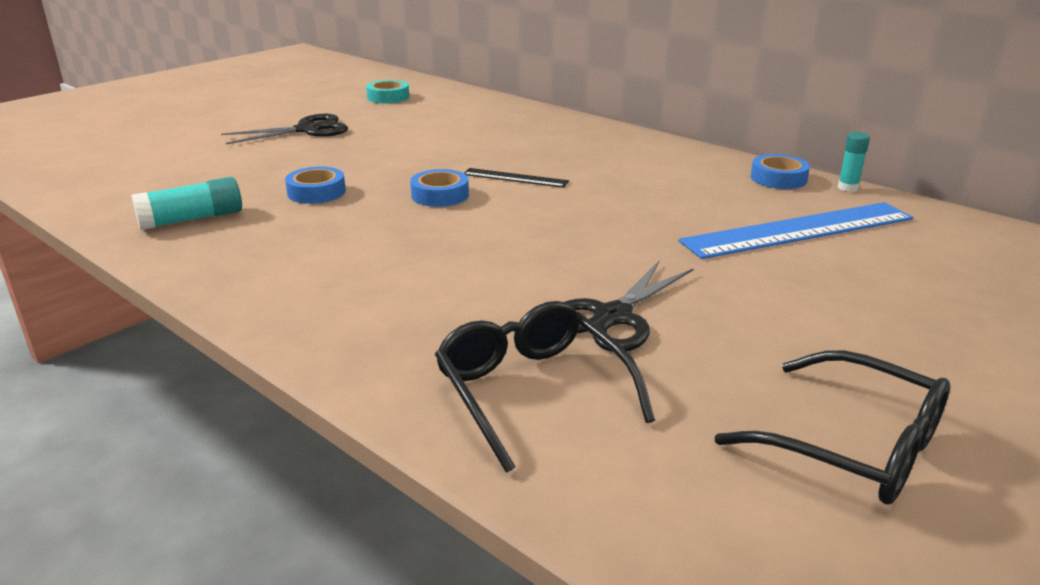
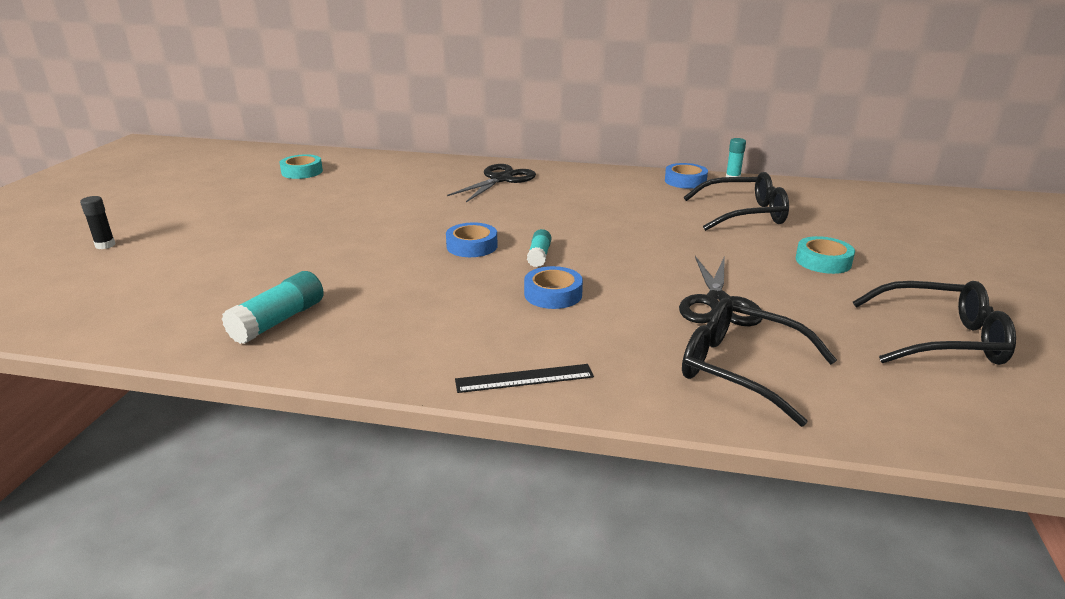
camera: 30 degrees left, 0 degrees up
(161, 129) = (105, 245): none -> black glue stick
(307, 130) = (268, 215): black scissors -> black scissors (500, 179)
(316, 192) = (362, 268): blue tape -> blue tape (553, 294)
(491, 220) = (539, 256): none -> turquoise glue stick
(515, 178) = (510, 219): black ruler -> black ruler (524, 378)
(798, 230) = (743, 214): blue ruler -> black glasses
(825, 309) = (823, 261): none -> turquoise tape

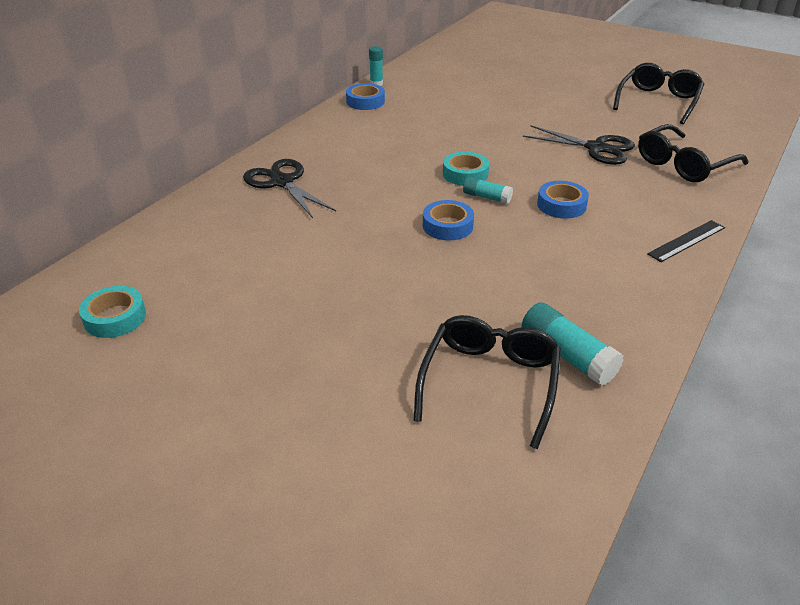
camera: 70 degrees left, 10 degrees up
(105, 245) = (275, 524): black glue stick -> none
(524, 378) = (687, 241): black ruler -> black ruler turned 45 degrees clockwise
(743, 214) = (452, 100): black glasses -> black glasses (489, 383)
(823, 261) = (547, 99): turquoise tape -> turquoise tape (465, 174)

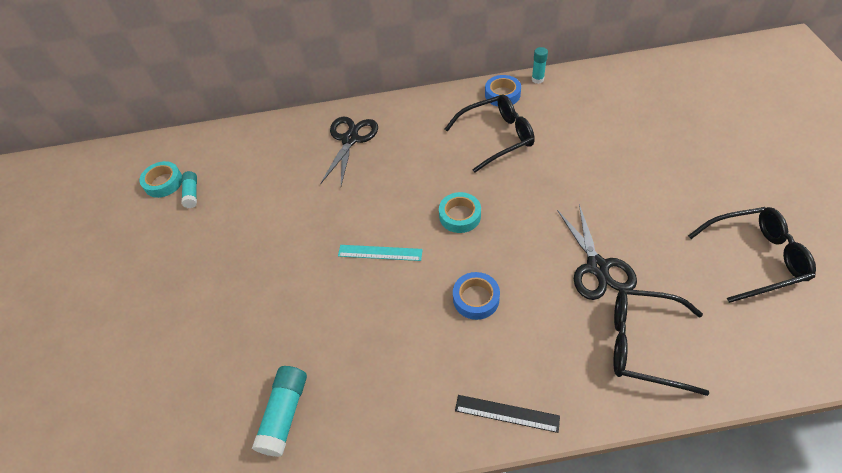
camera: 55 degrees right, 15 degrees up
(447, 226) = (380, 253): blue tape -> turquoise ruler
(486, 197) = (440, 248): turquoise glue stick -> turquoise glue stick (192, 193)
(489, 383) = (225, 387): black glasses -> black glasses (496, 137)

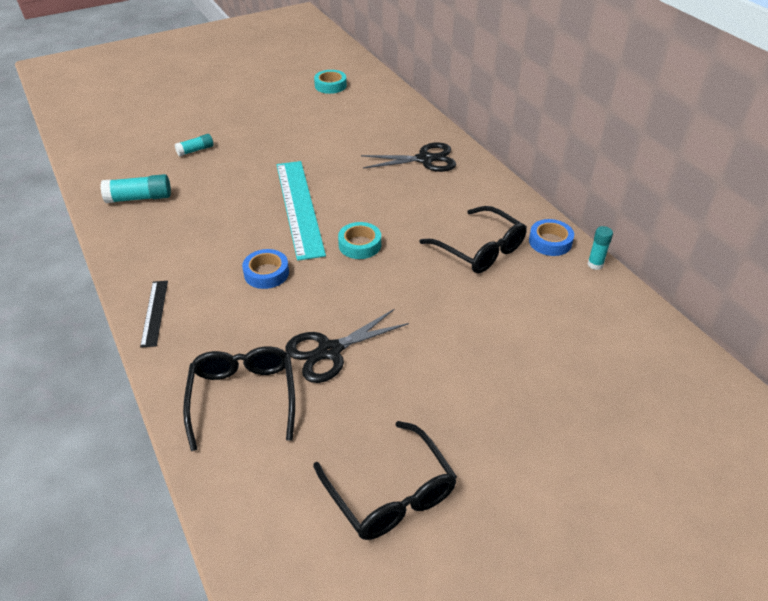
camera: 65 degrees right, 10 degrees down
(192, 193) = (325, 101): turquoise glue stick -> turquoise glue stick (195, 150)
(380, 253) = (299, 207): turquoise ruler -> turquoise ruler, size x2.05

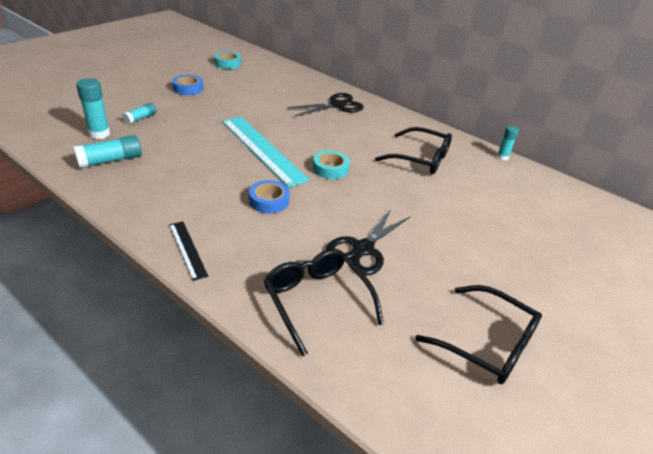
camera: 25 degrees left, 5 degrees down
(145, 165) = (99, 134): none -> turquoise glue stick
(550, 242) = (463, 147): blue tape -> blue tape (188, 88)

